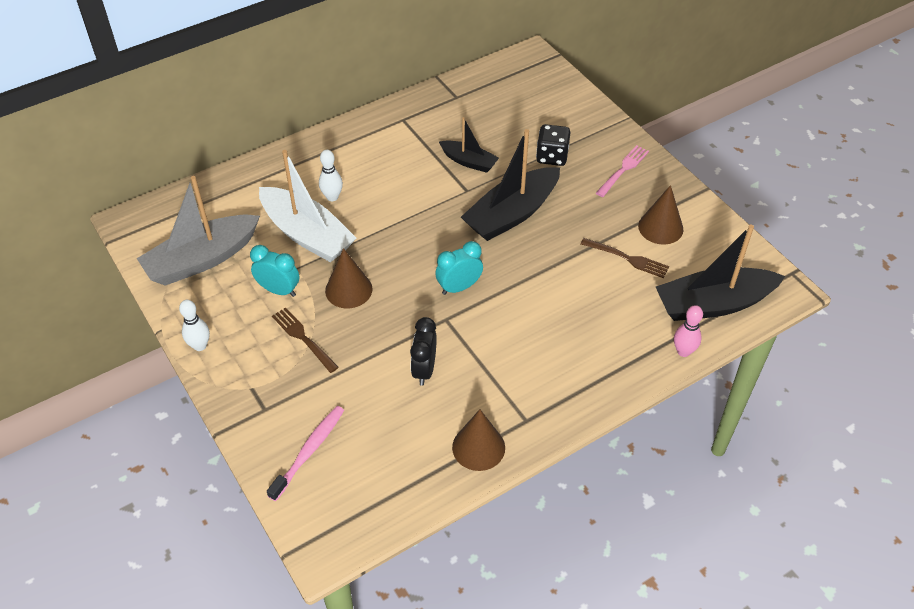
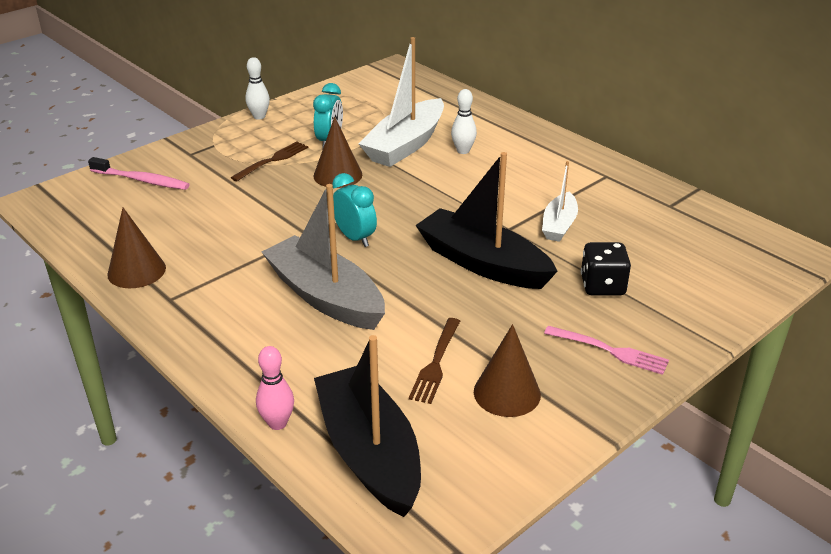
camera: 80 degrees right, 15 degrees down
(202, 259) = (359, 102): grey boat -> grey boat (325, 297)
(424, 369) = (237, 228): black clock -> none
(469, 161) = (559, 225): black boat -> white boat

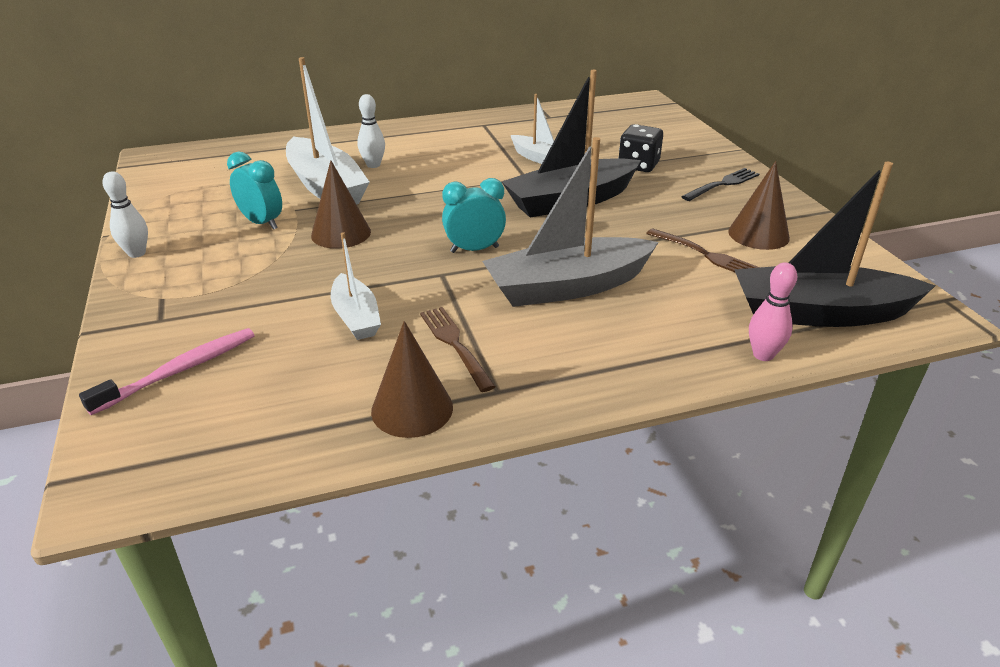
camera: 65 degrees left, 0 degrees up
(229, 218) = (356, 317): none -> white boat
(272, 160) = (258, 265): brown fork -> brown fork (455, 345)
(610, 351) = (722, 184): pink fork -> black fork

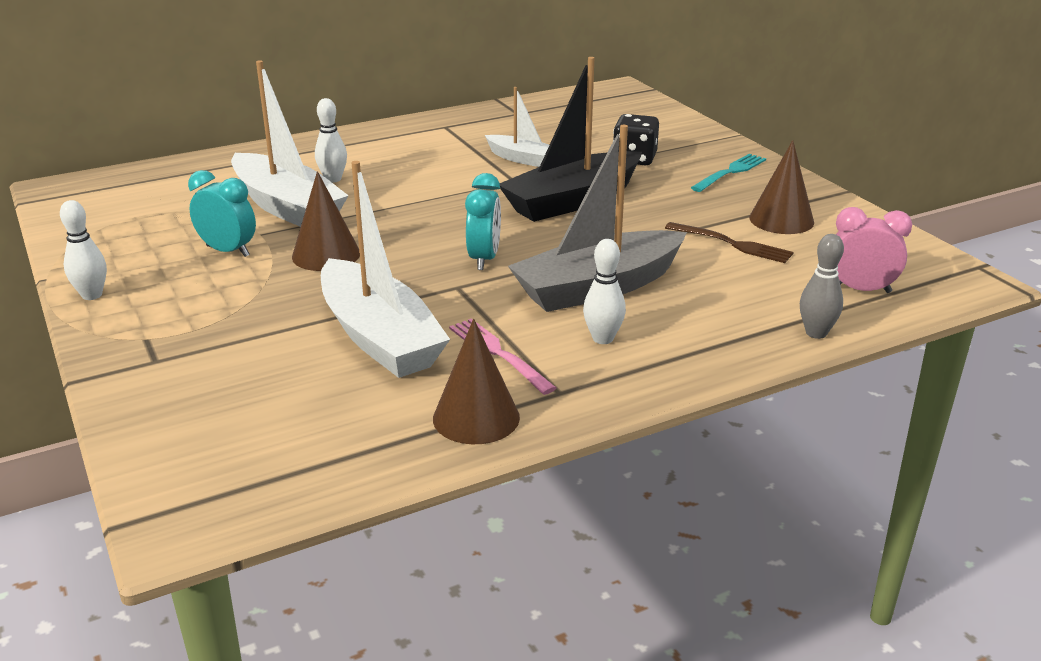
camera: 10 degrees left, 5 degrees down
(180, 370) = (204, 408): pink toothbrush -> none
(356, 317) = (379, 337): white boat -> white boat, size x1.81
(455, 345) = (498, 354): brown fork -> pink fork
(474, 249) = (484, 259): turquoise clock -> turquoise clock turned 120 degrees clockwise
(555, 339) = (603, 338): none -> white bowling pin
(722, 184) = (730, 172): black fork -> turquoise fork
(763, 355) = (816, 333): pink bowling pin -> grey bowling pin
(819, 313) = (861, 290): black boat -> pink clock

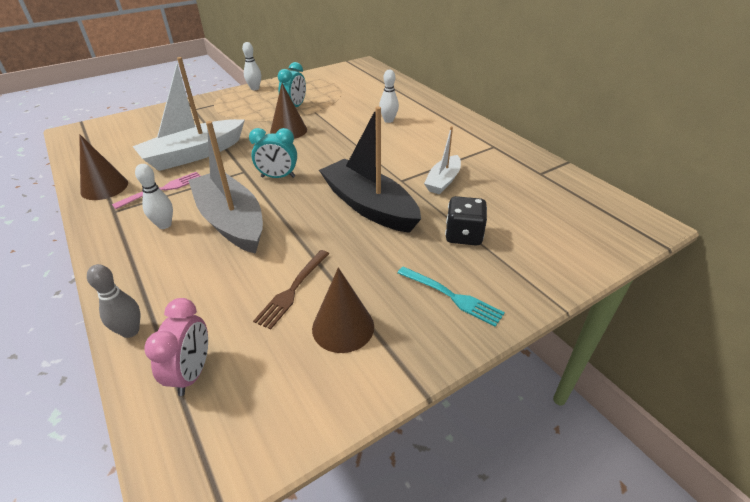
camera: 85 degrees right, 10 degrees up
(287, 207) = (348, 113): white boat -> none

